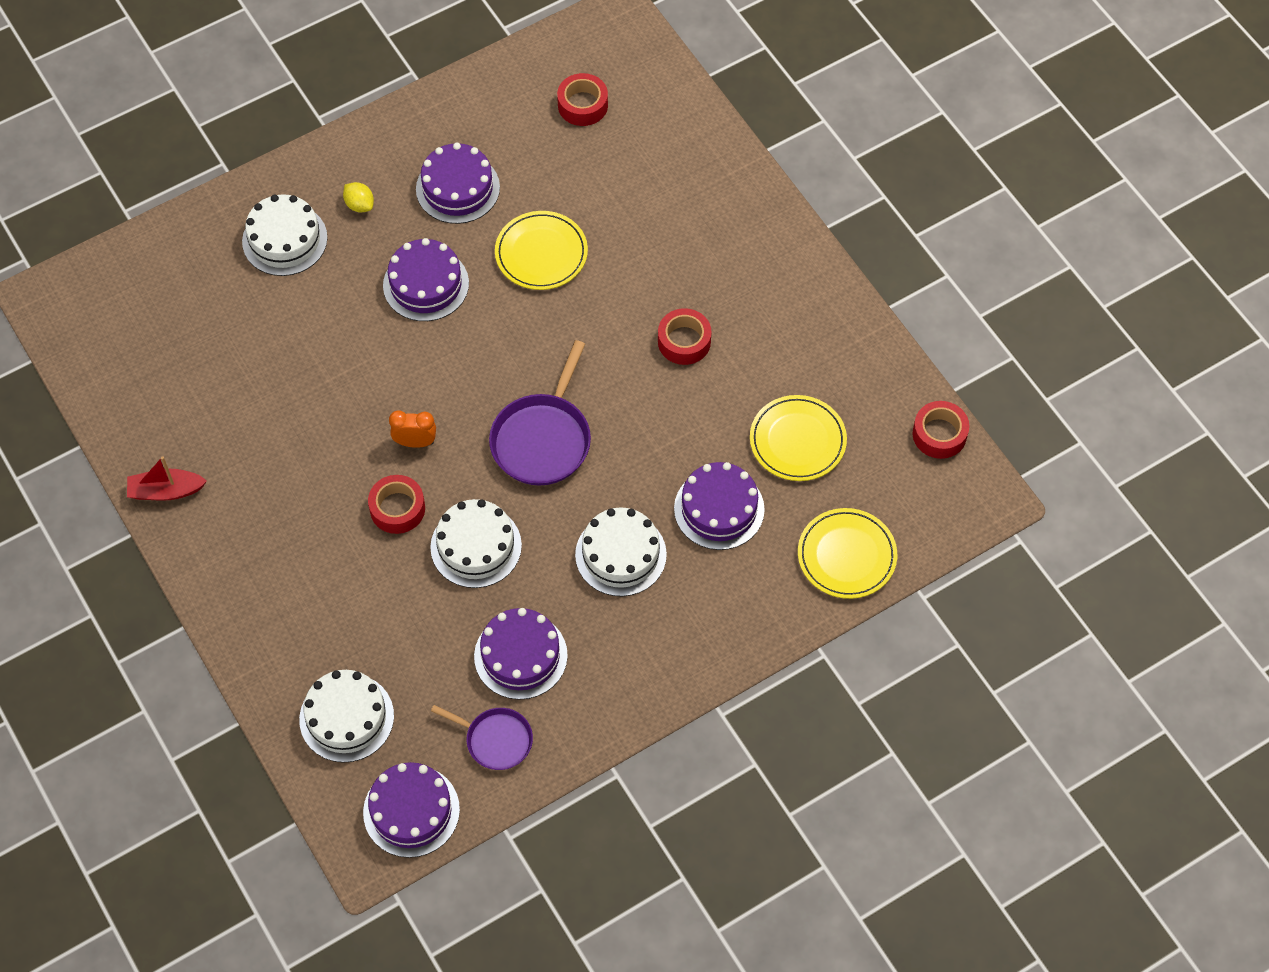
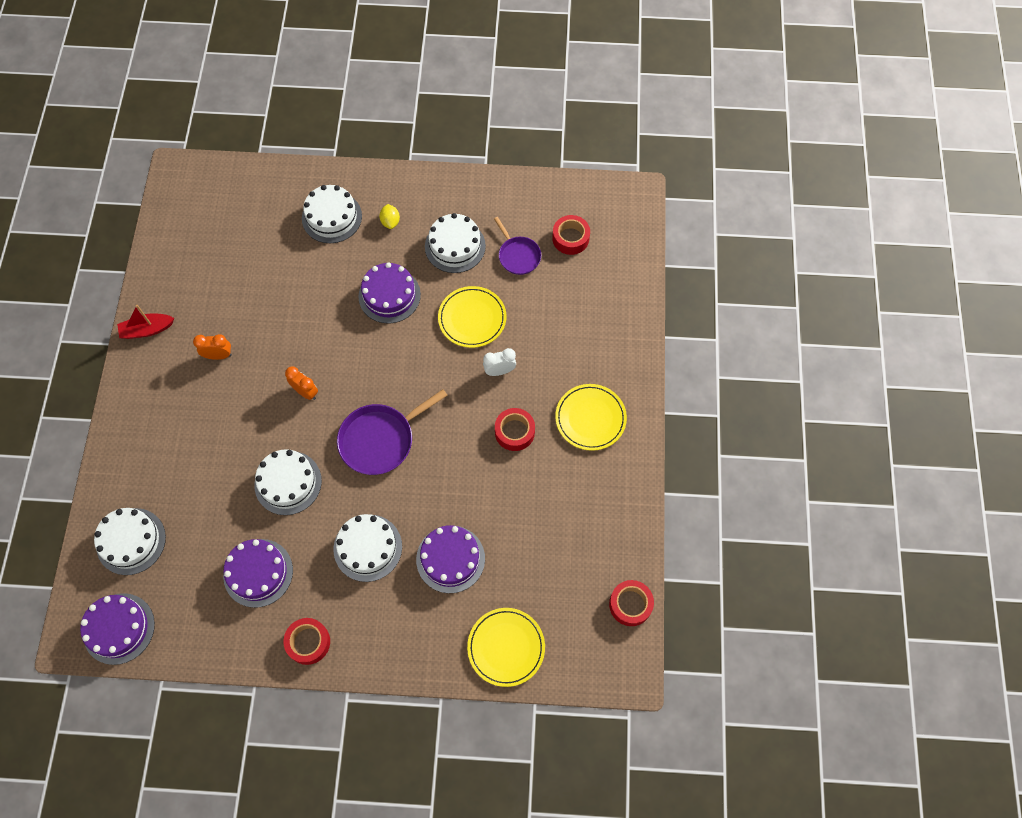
camera: 35 degrees right, 5 degrees up
(166, 491) = (147, 330): red boat -> red boat turned 45 degrees counterclockwise
(278, 466) = (218, 355): none -> orange clock
(397, 508) = (262, 427): red tape -> red tape (308, 642)
(457, 188) = (455, 246): purple cake -> white cake
(496, 740) = (201, 618): purple pan -> purple pan (518, 256)
(617, 289) = (499, 371): none -> white clock
(797, 441) = (535, 546): yellow plate -> yellow plate (590, 418)

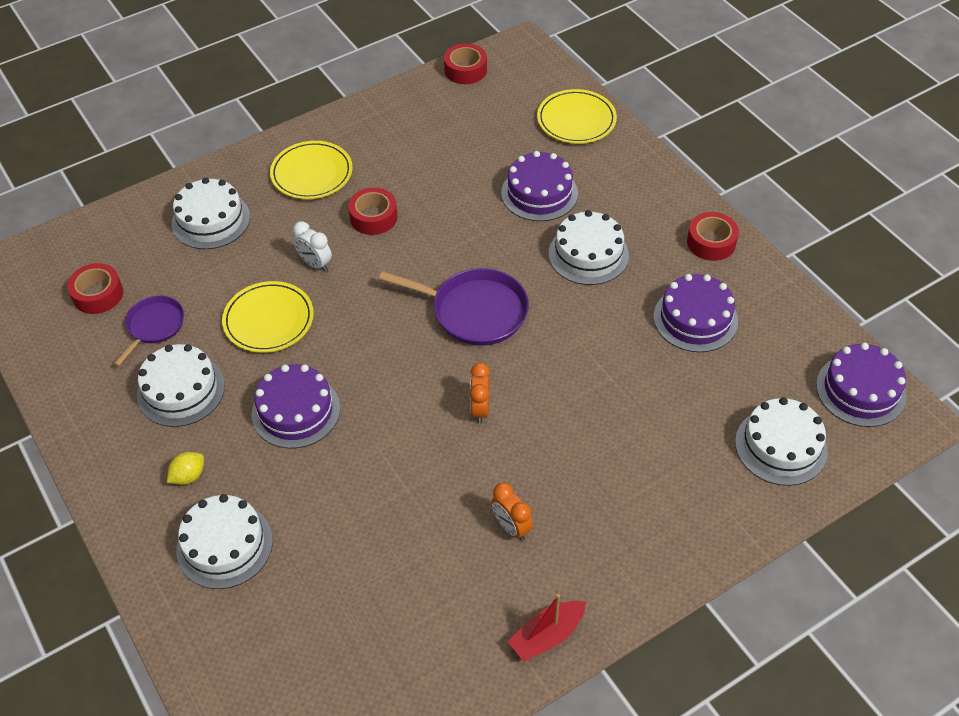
camera: 125 degrees left, 15 degrees down
(147, 330) = (547, 636): red boat -> red boat turned 105 degrees clockwise
(288, 483) = (590, 356): white cake -> white cake (211, 220)

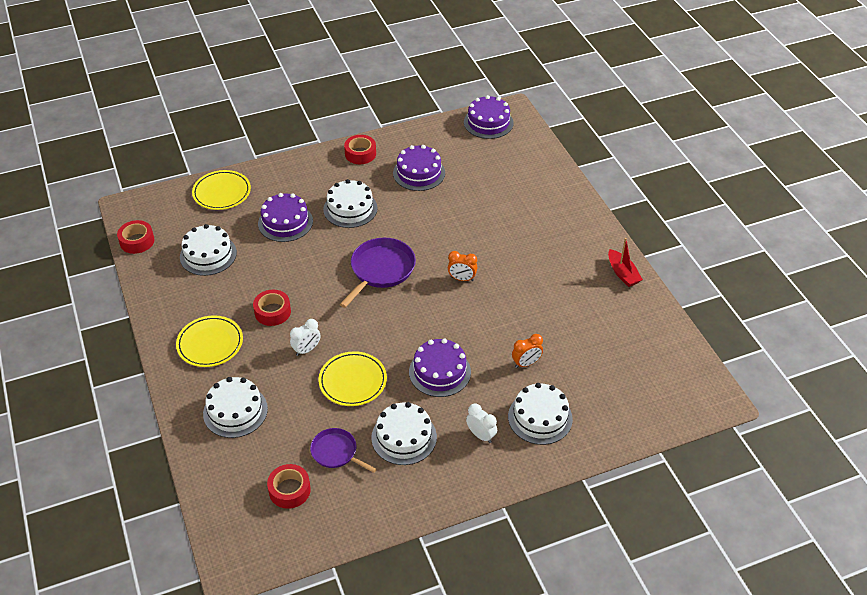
camera: 80 degrees left, 5 degrees down
(188, 476) = (481, 435): yellow lemon -> white clock
(511, 527) = (550, 277): orange clock -> orange clock (526, 363)
(781, 446) = (518, 160): white cake -> white cake (208, 255)

